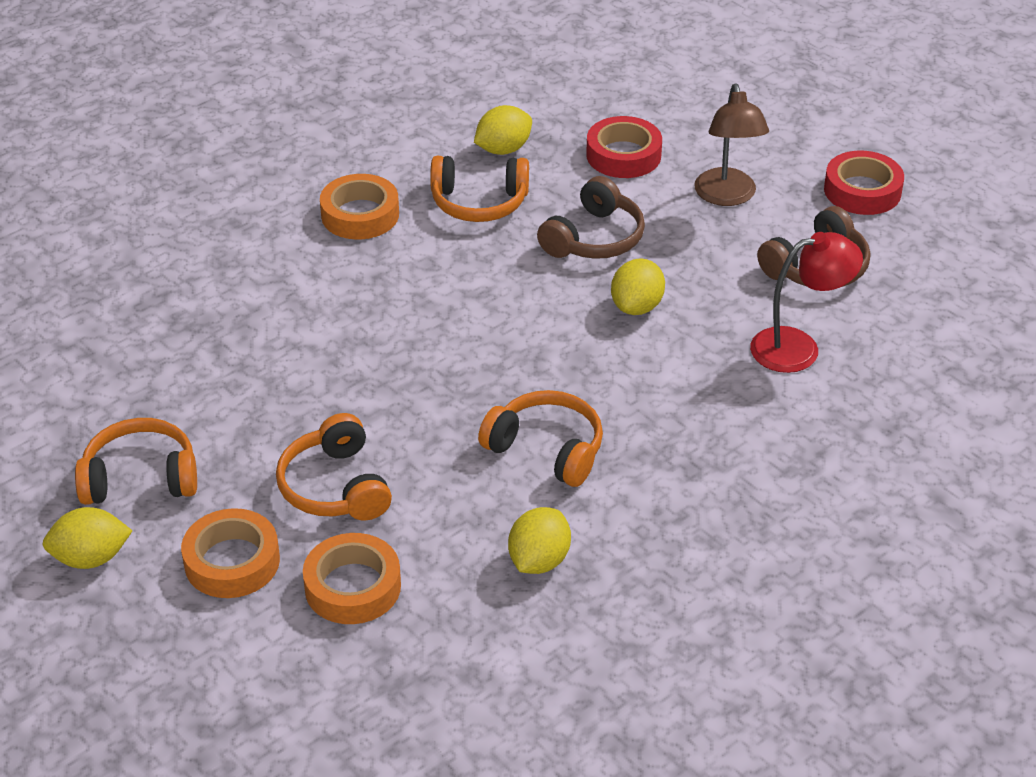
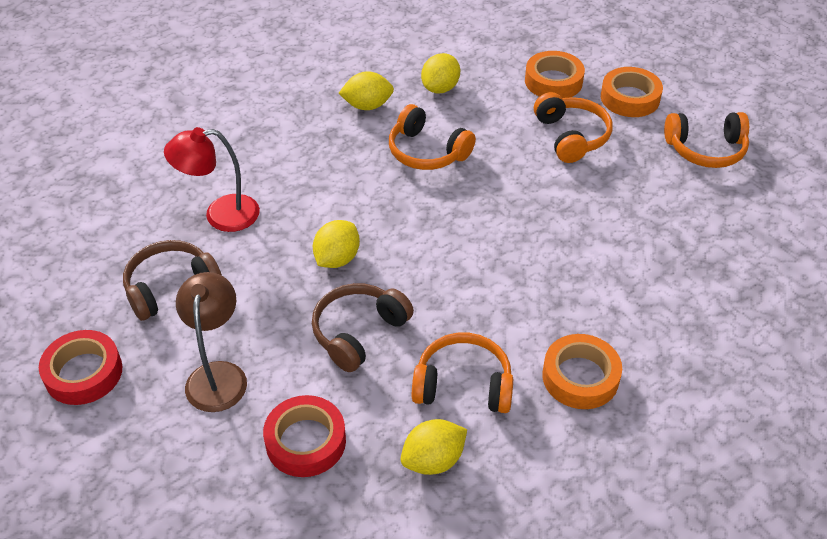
camera: 175 degrees left, 5 degrees up
(91, 558) = (719, 105): yellow lemon -> yellow lemon (367, 106)

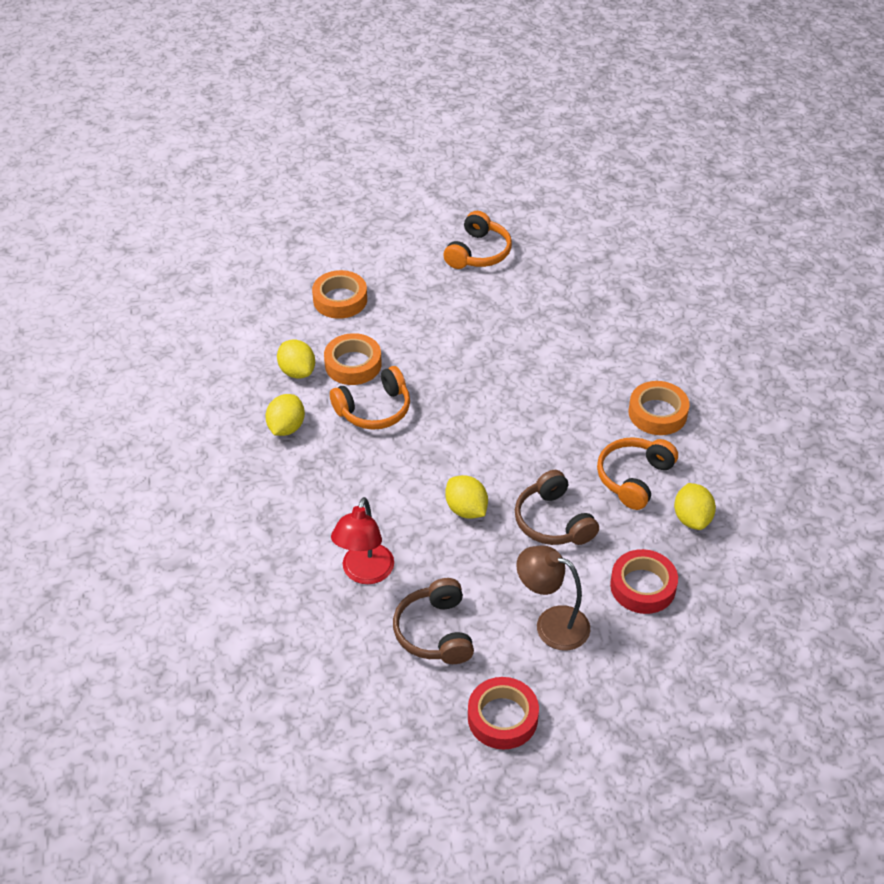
camera: 65 degrees left, 0 degrees up
(571, 136) = (414, 317): orange headphones -> none
(630, 98) = (392, 266): orange tape -> orange tape (353, 364)

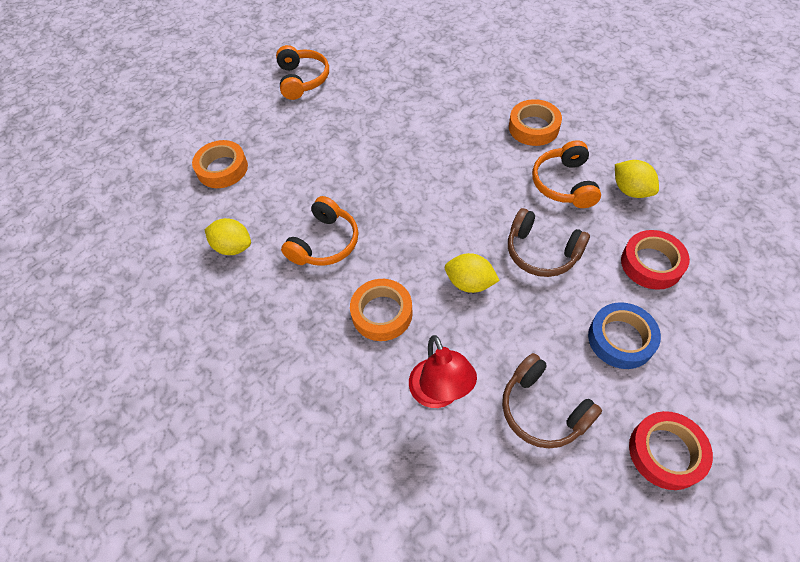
camera: 30 degrees left, 10 degrees up
(286, 427) = (262, 301): yellow lemon -> none
(353, 364) = (276, 215): orange tape -> orange tape (382, 313)
(551, 624) = (621, 339): brown lamp -> blue tape

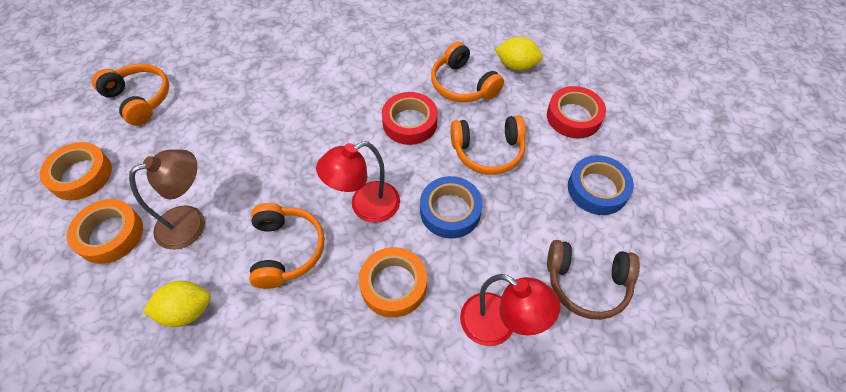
camera: 40 degrees left, 0 degrees up
(276, 187) = (191, 222): none -> brown lamp
(405, 242) = (366, 207): none -> red lamp
(470, 283) = (450, 211): yellow lemon -> blue tape
(533, 127) = (403, 48): orange tape -> orange tape (81, 175)
(541, 252) = (488, 151): brown headphones -> orange headphones
(666, 452) = (691, 258): red tape -> red tape (409, 123)

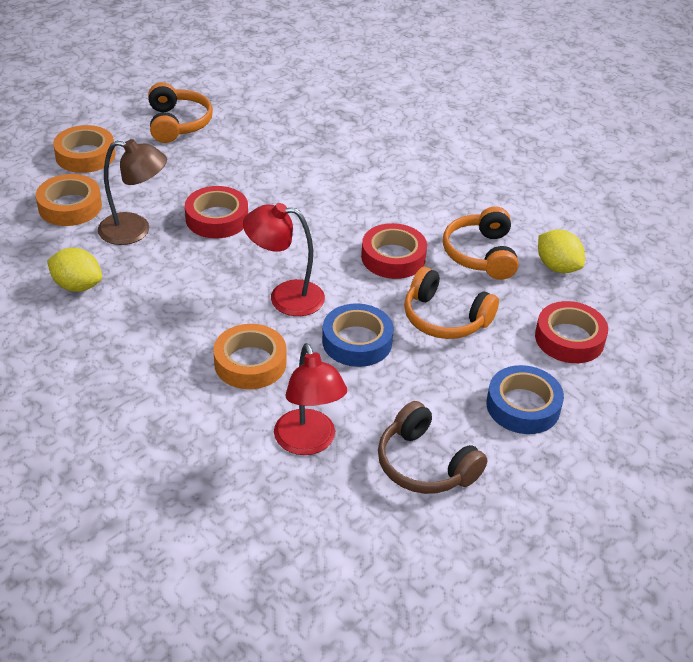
camera: 35 degrees right, 15 degrees down
(250, 169) = (217, 218): none -> red tape
(286, 250) = (189, 290): orange headphones -> none

